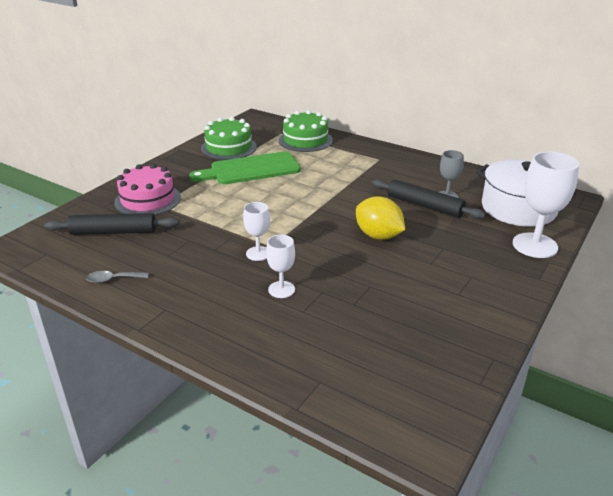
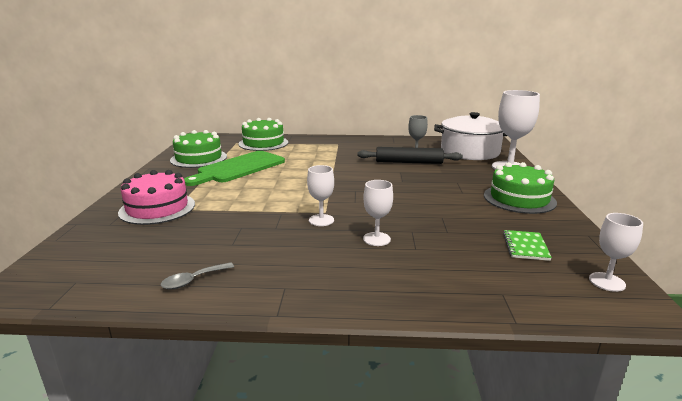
camera: 30 degrees left, 10 degrees down
(113, 232) = (146, 241): black rolling pin -> none
(378, 235) = (402, 186): yellow lemon -> none
(406, 346) = (525, 246): none -> green notebook
(431, 411) = (607, 282): none -> white goblet
(483, 291) = (519, 199): none -> green cake

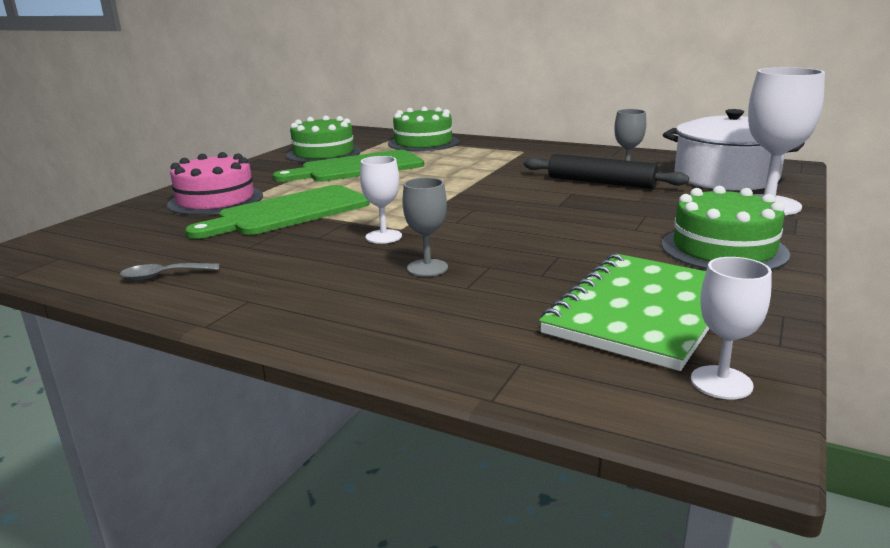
camera: 25 degrees right, 0 degrees up
(230, 211) = (288, 212): none -> green cutting board
(376, 239) = (427, 268): white goblet -> grey goblet
(525, 246) = (642, 312): green notebook -> green notebook, size x2.21

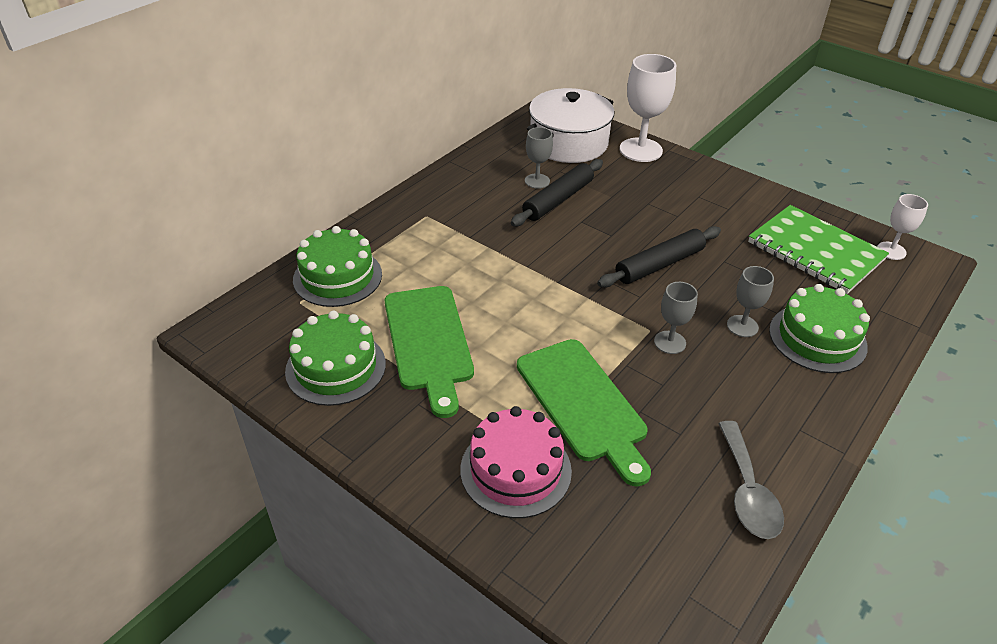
camera: 80 degrees left, 20 degrees up
(163, 275) = (747, 491): grey spoon -> grey spoon, size x1.70
(383, 237) = (670, 342): white goblet -> grey goblet
(521, 226) = (659, 264): none -> black rolling pin
(723, 249) = (721, 194): green cake -> green cake (817, 338)

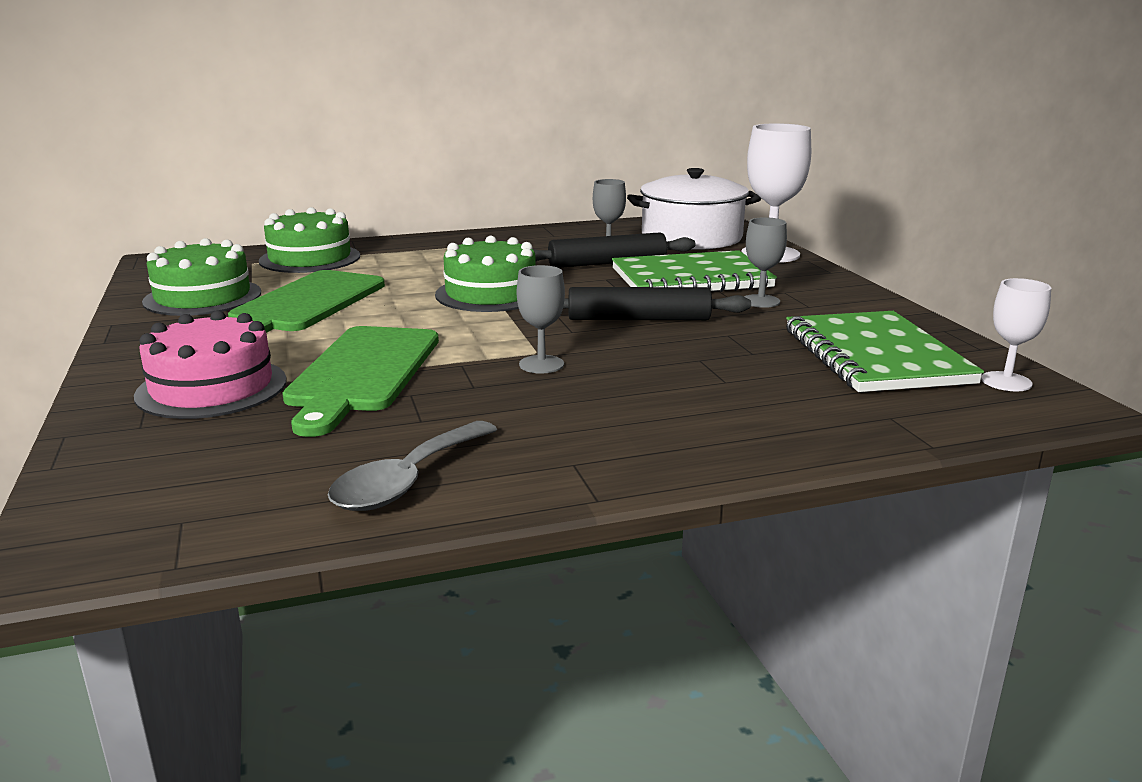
camera: 35 degrees right, 20 degrees down
(631, 201) = (691, 278): none -> green notebook
(742, 326) = (656, 377): grey goblet -> grey goblet (760, 301)
(817, 338) = (744, 411): green cake -> green cake (491, 294)

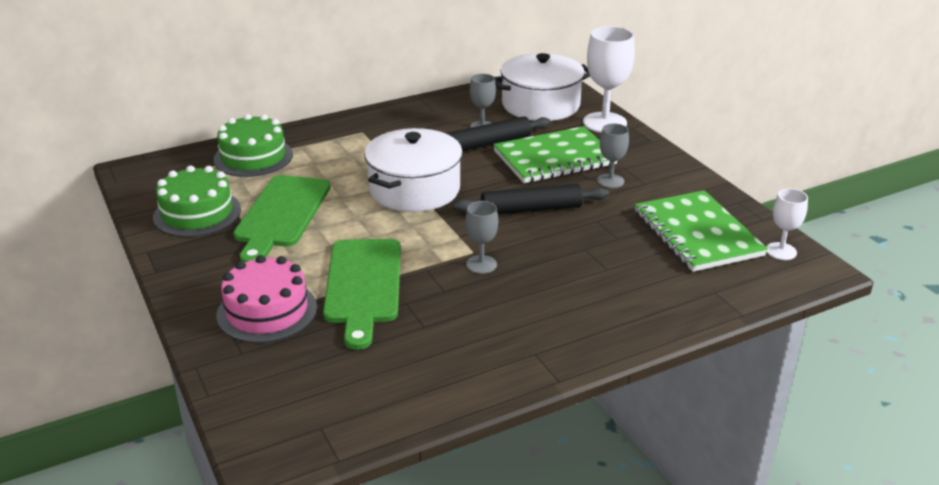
camera: 10 degrees left, 10 degrees up
(407, 481) = (440, 379): grey spoon -> none
(491, 294) = (414, 189): green cake -> white pot

